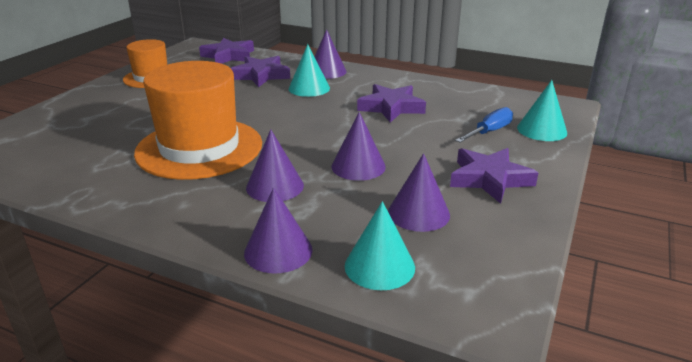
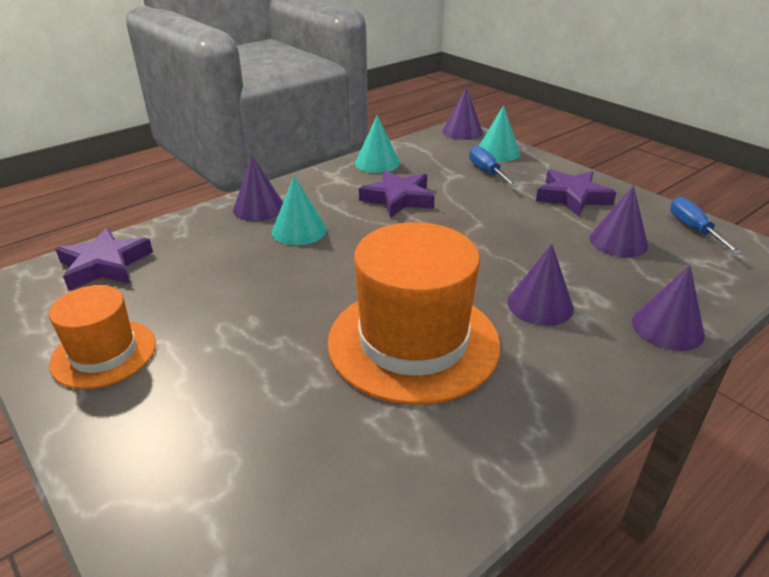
camera: 65 degrees left, 5 degrees up
(261, 75) = (217, 254): purple star -> none
(358, 166) = (520, 248): purple cone -> purple cone (462, 132)
(379, 266) = (698, 280): turquoise cone -> turquoise cone (377, 163)
(500, 259) = (693, 229): none -> blue screwdriver

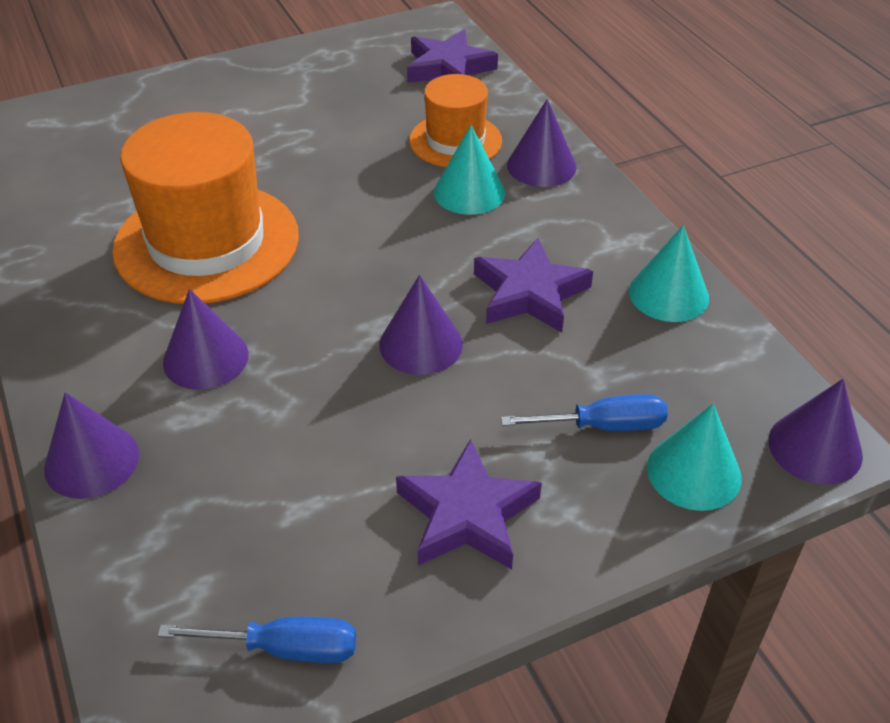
camera: 105 degrees right, 10 degrees up
(104, 353) = (303, 75): orange hat -> orange hat (455, 141)
(618, 241) = (299, 509): purple cone -> purple cone (421, 344)

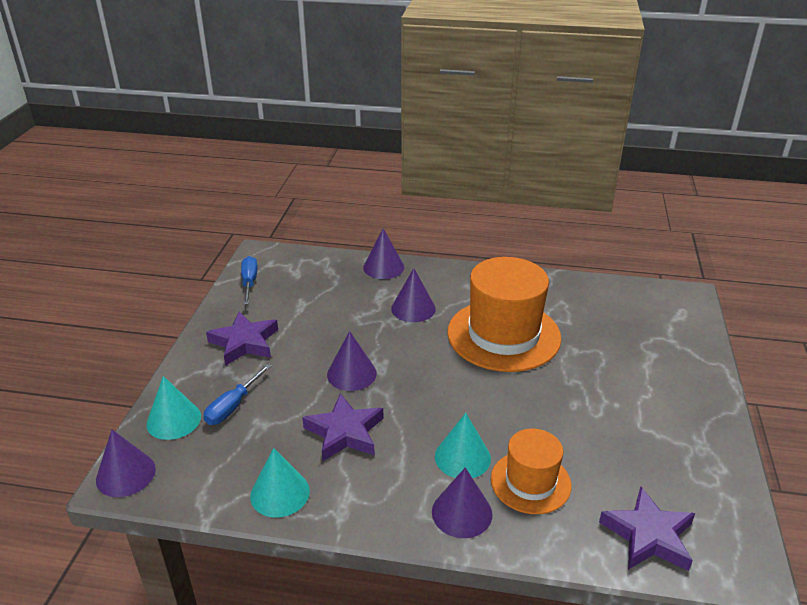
camera: 125 degrees right, 10 degrees down
(286, 648) = (249, 282): blue screwdriver -> blue screwdriver turned 135 degrees clockwise

